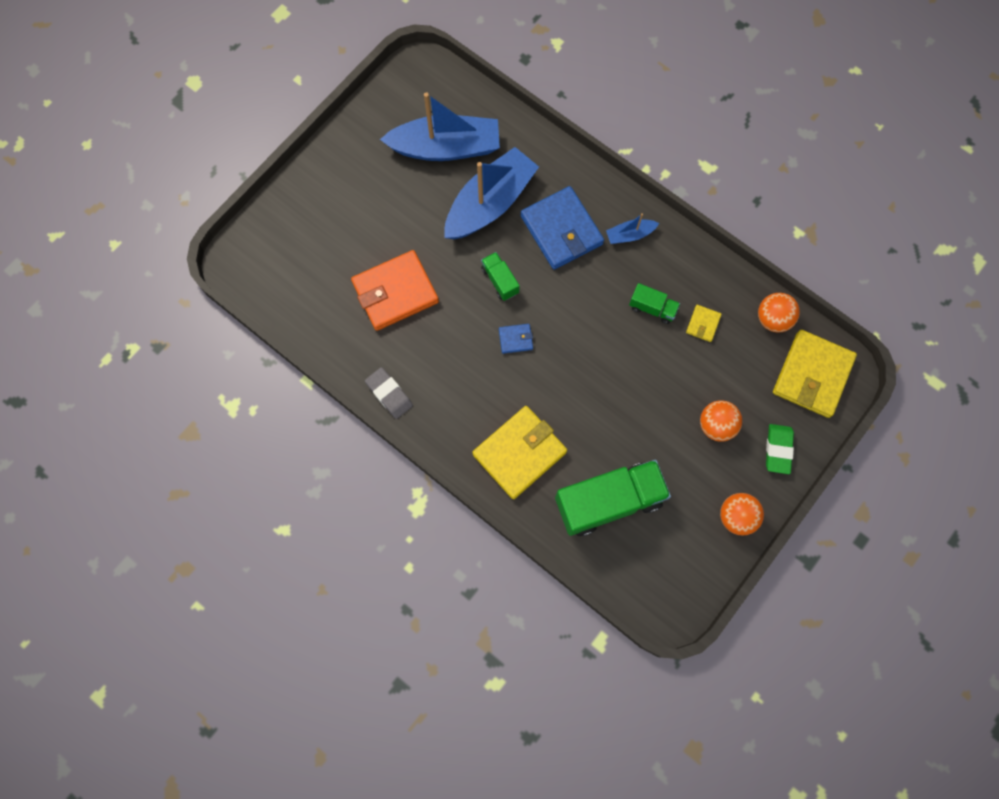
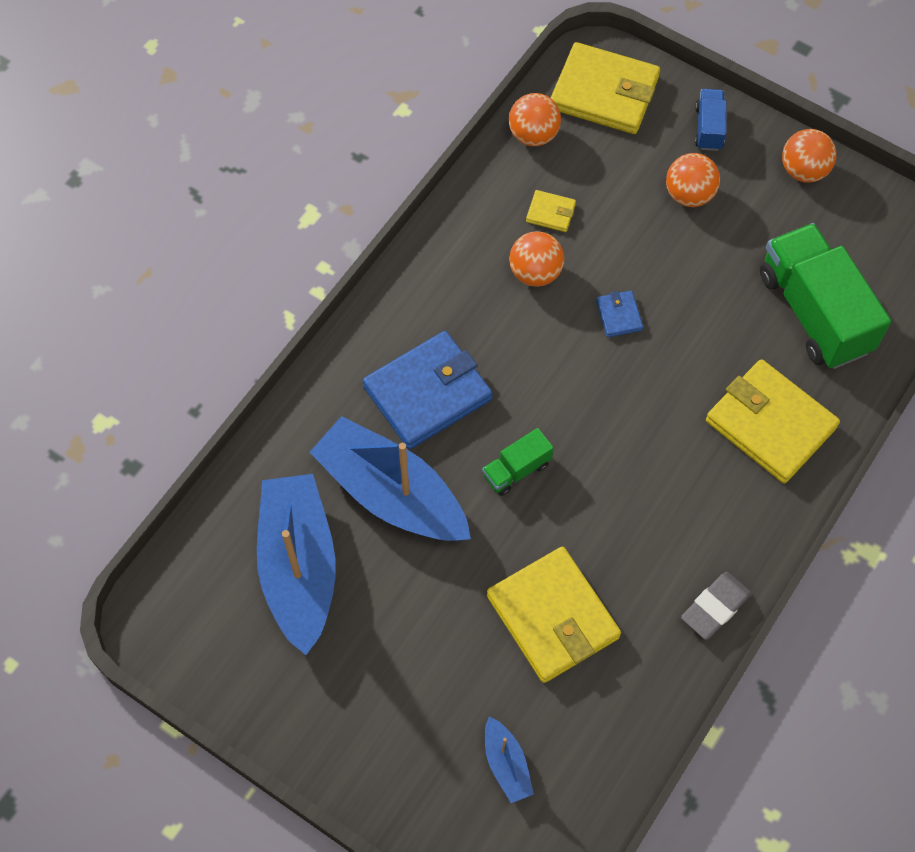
camera: 95 degrees left, 10 degrees down
(395, 292) = (553, 617): orange wallet -> yellow wallet
(515, 339) = (604, 442): blue wallet -> blue wallet (619, 315)
(630, 235) = (427, 305): blue boat -> blue boat (506, 764)
(652, 308) = (535, 273): green truck -> orange ball
(778, 449) = (708, 128): green eraser -> blue truck

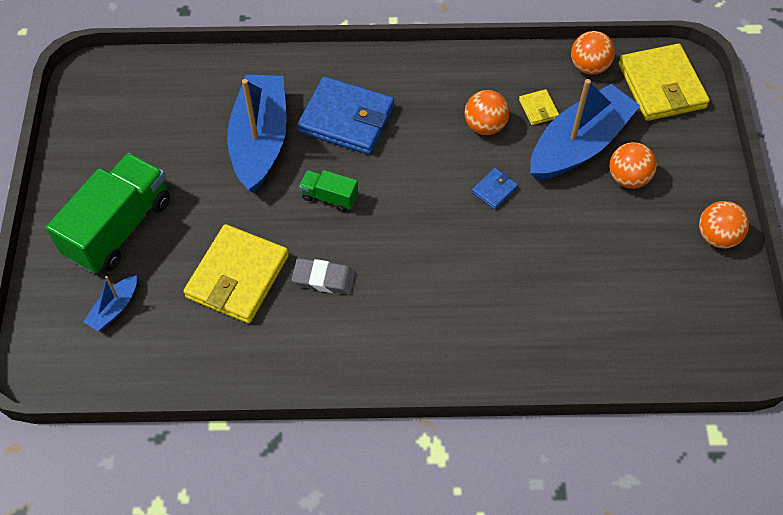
camera: 55 degrees right, 5 degrees down
(299, 567) = (175, 123): blue boat -> blue boat (579, 145)
(708, 128) = (694, 160): blue truck -> none
(715, 607) = (315, 371): grey eraser -> grey eraser (324, 279)
(770, 424) = (487, 328): yellow wallet -> none
(814, 312) = (603, 307): green truck -> green truck (119, 228)

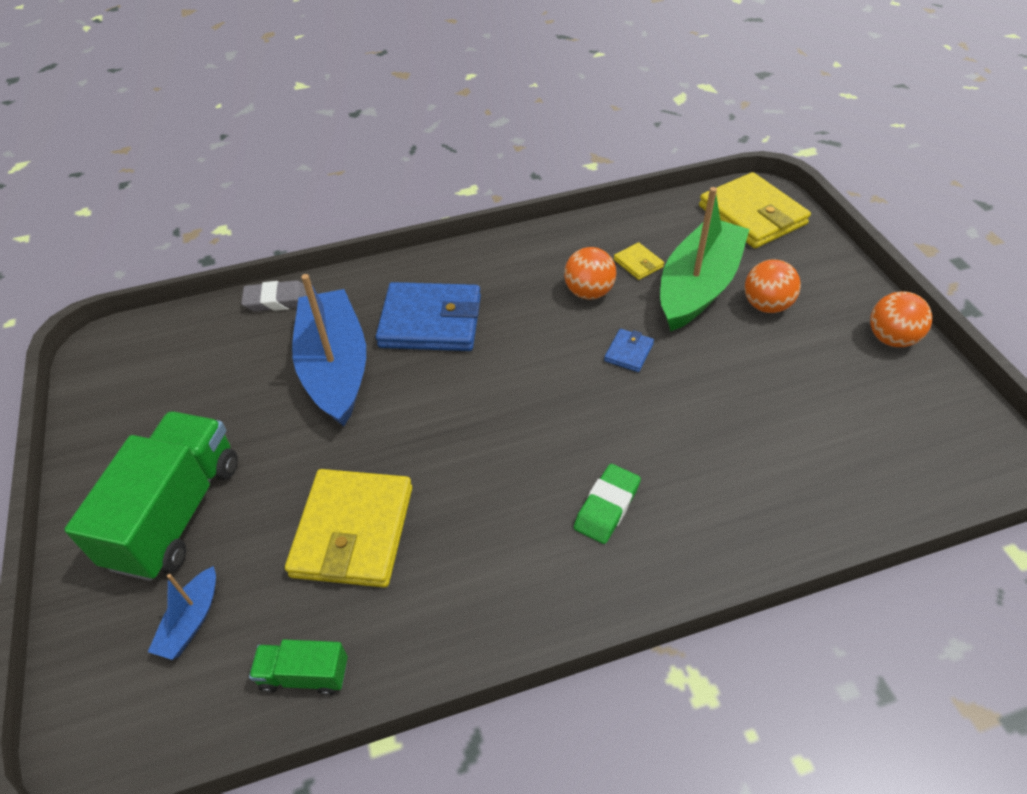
camera: 15 degrees left, 10 degrees down
(324, 279) = (466, 503): grey eraser -> grey eraser (277, 300)
(329, 197) = (440, 407): green truck -> green truck (304, 675)
(424, 310) = (607, 507): none -> green eraser
(579, 145) = (698, 287): blue boat -> green boat
(589, 67) = (671, 215): orange ball -> none

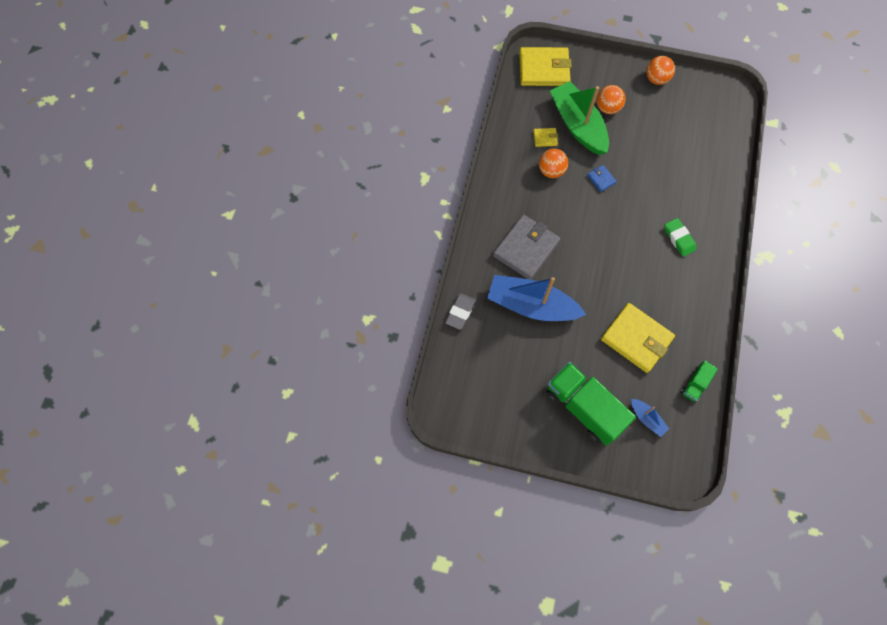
camera: 60 degrees left, 20 degrees up
(431, 321) = (526, 248): blue wallet -> grey wallet

